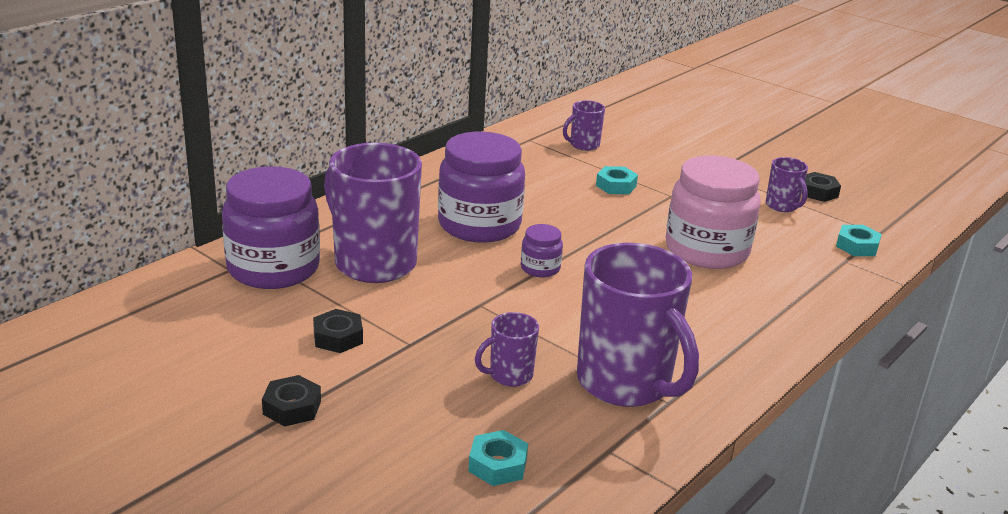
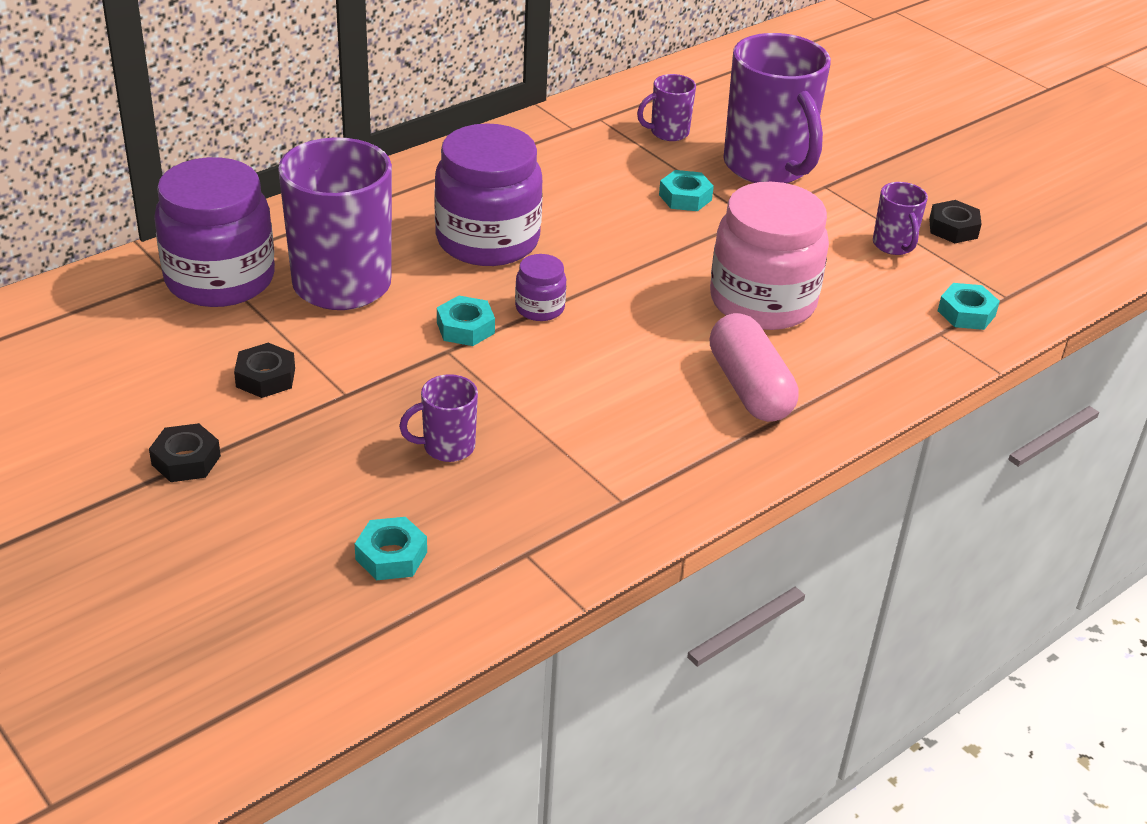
camera: 10 degrees right, 10 degrees up
(487, 287) = (465, 328): none -> turquoise nut
(626, 384) = (581, 472): purple mug -> purple mug (767, 167)
(726, 310) = (749, 388): none -> pink capsule

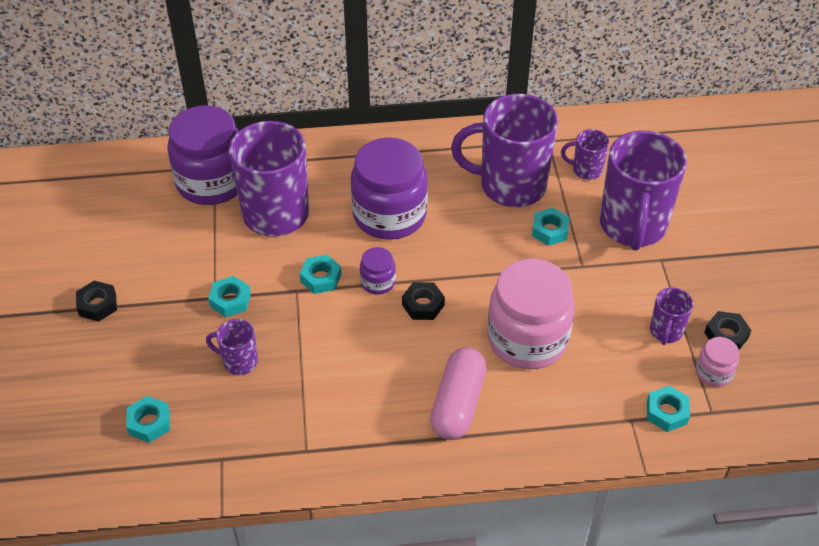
camera: 35 degrees right, 10 degrees up
(265, 377) = (181, 265): black nut -> black nut (423, 305)
(370, 390) = (230, 300): none -> turquoise nut
(600, 171) = (510, 186): none -> purple mug
(974, 263) = (713, 372): none -> pink jar

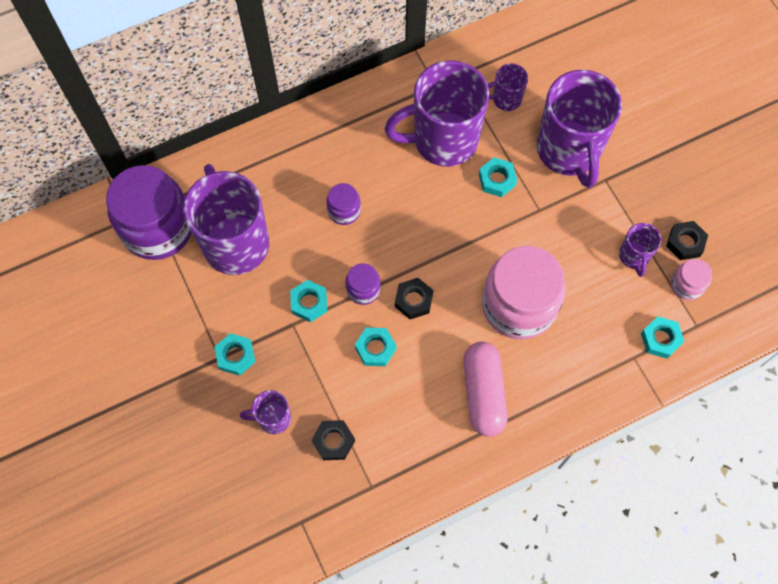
camera: 20 degrees left, 20 degrees up
(97, 305) = (112, 404): black nut -> black nut (333, 441)
(149, 423) = (220, 510): turquoise nut -> turquoise nut (375, 348)
(389, 215) = (344, 211): purple jar -> purple jar, size x0.45

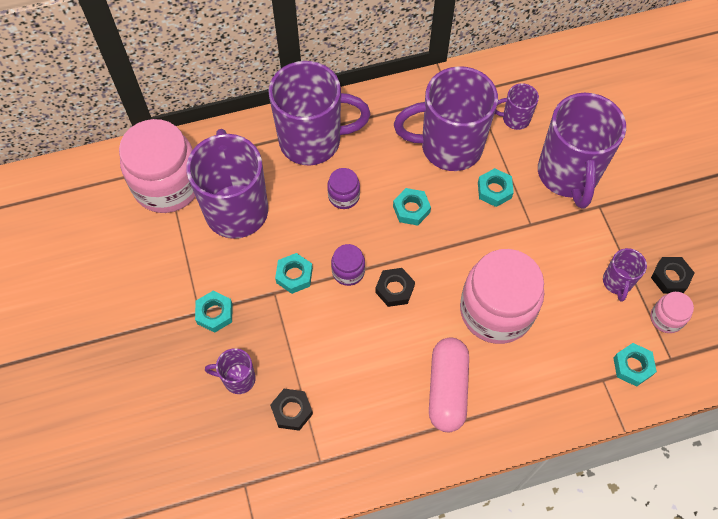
camera: 10 degrees right, 5 degrees down
(157, 228) = (167, 185): purple jar -> pink jar
(300, 156) = (312, 141): none -> purple mug
(375, 348) = (349, 329): turquoise nut -> turquoise nut (411, 209)

